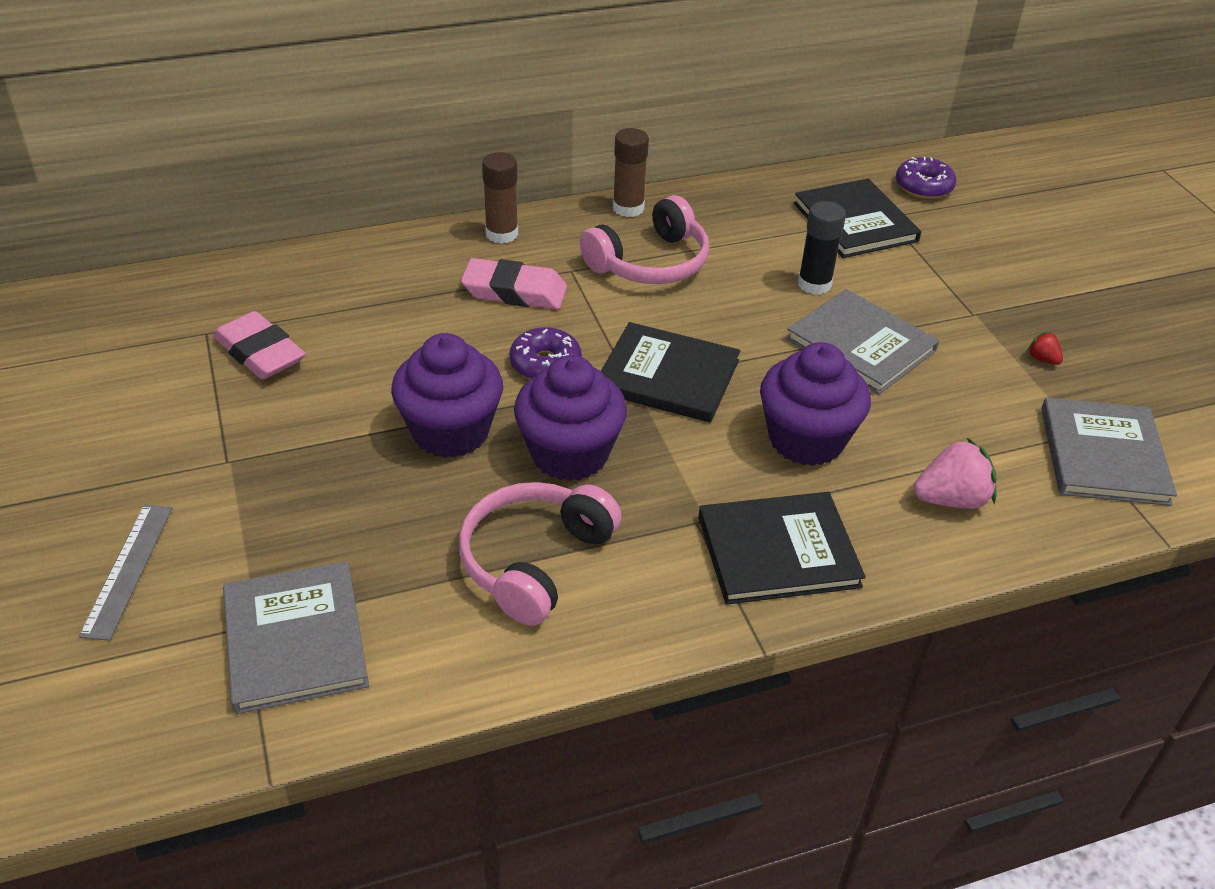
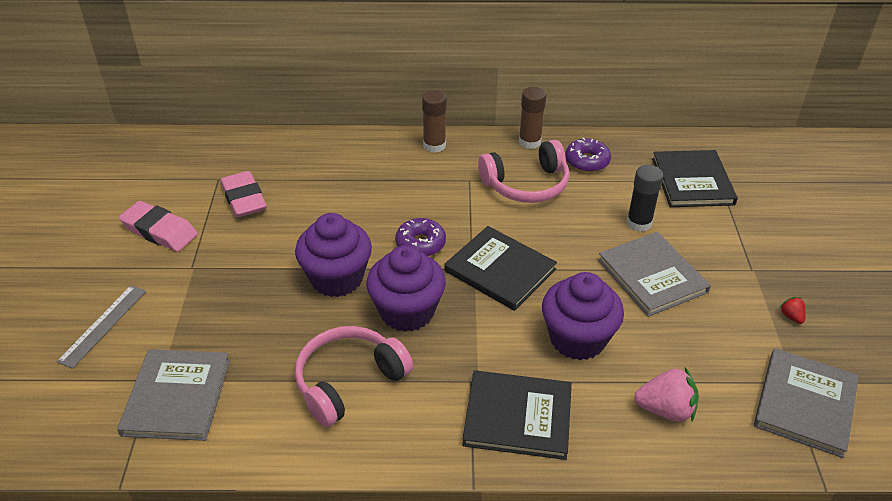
camera: 20 degrees right, 0 degrees up
(514, 291) = (424, 188): pink eraser -> pink eraser (160, 231)
(923, 187) = (759, 163): purple donut -> purple donut (587, 161)

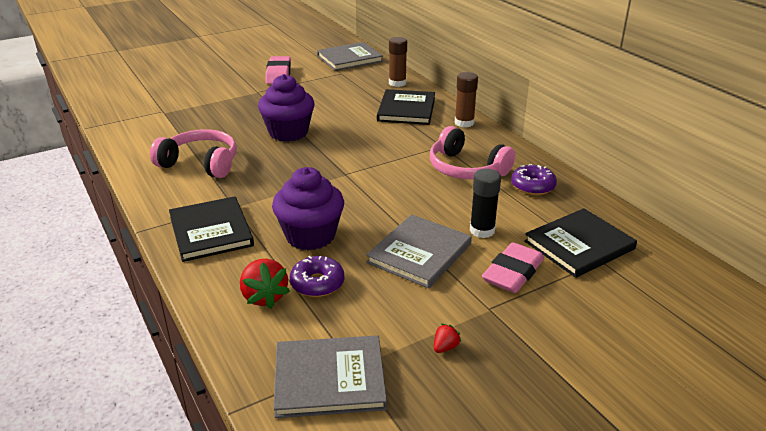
camera: 60 degrees right, 10 degrees down
(103, 325) = (193, 86): grey ruler -> none
(177, 397) = (154, 121): grey book -> grey book (349, 59)
(244, 199) = (331, 85): pink eraser -> pink eraser (513, 273)
(407, 311) = (279, 163): purple cupcake -> none
(420, 244) = (351, 148): purple donut -> purple donut (317, 283)
(500, 270) = (354, 184): black book -> black book (406, 109)
(529, 142) = (522, 156): brown glue stick -> brown glue stick (397, 83)
(665, 409) = (264, 297): pink strawberry -> red strawberry

